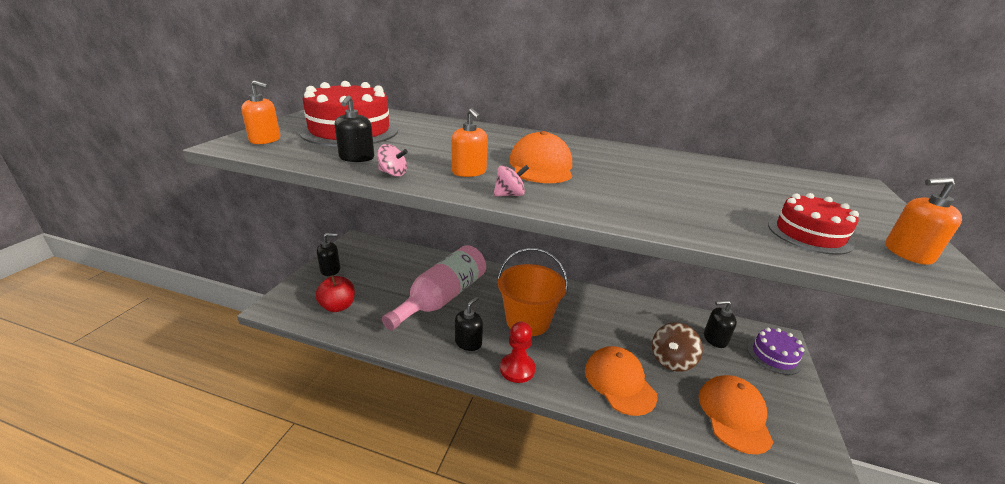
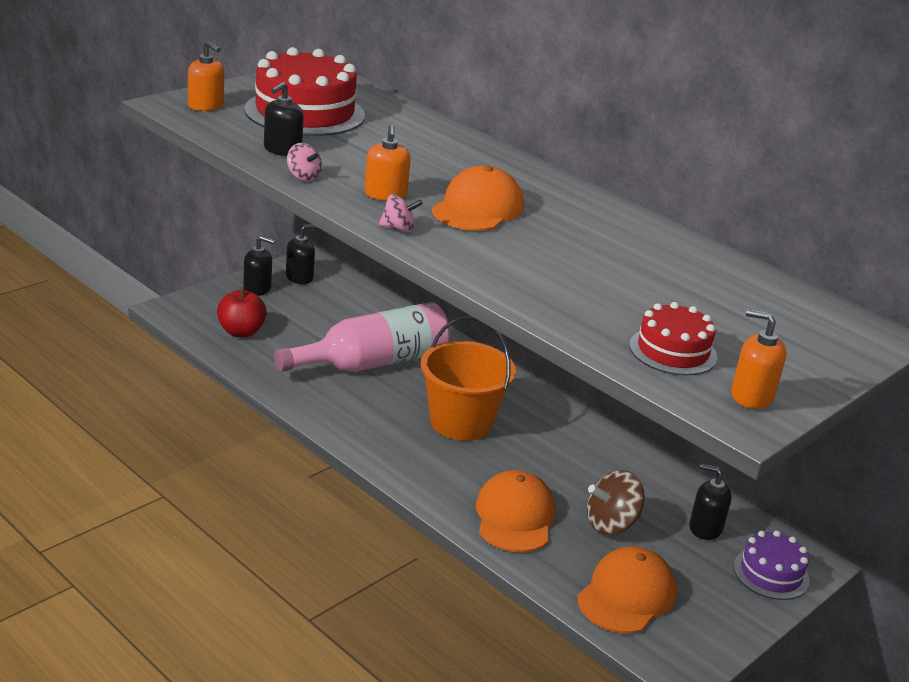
camera: 25 degrees right, 0 degrees up
(468, 342) = (366, 417): black soap dispenser -> black soap dispenser (299, 277)
(517, 369) = (401, 461): red pawn -> none

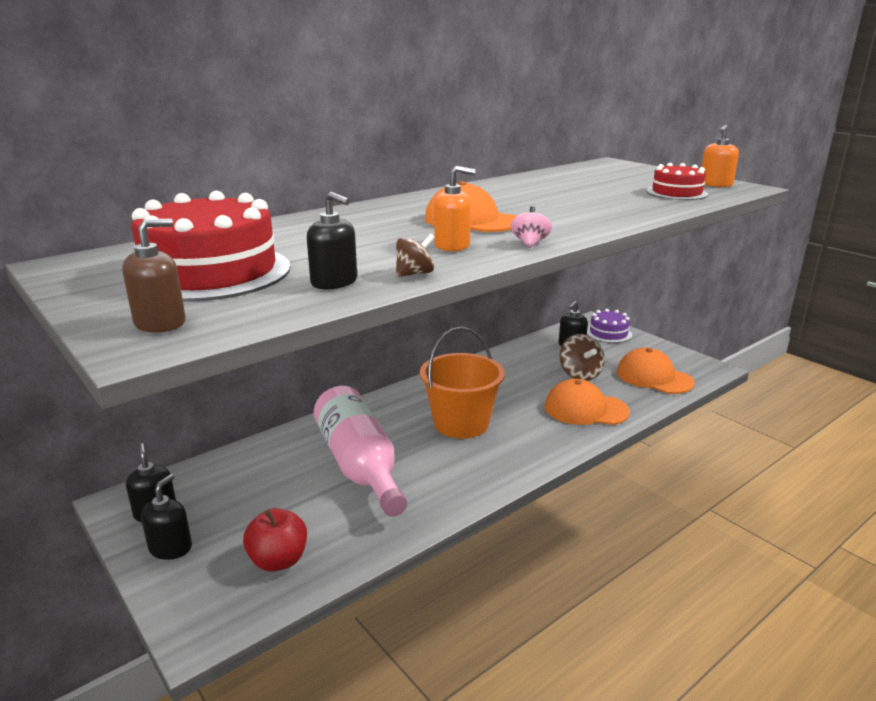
camera: 80 degrees left, 5 degrees down
(206, 106) = (160, 323): orange soap dispenser -> brown soap dispenser
(303, 177) = (414, 274): pink spinning top -> brown spinning top

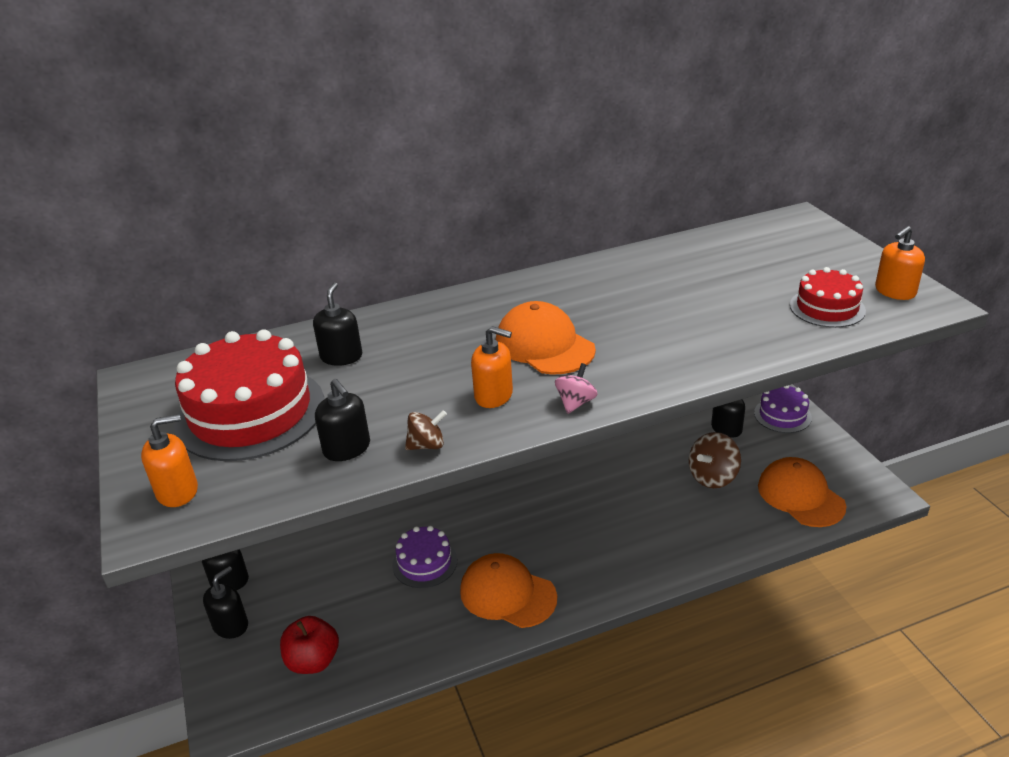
camera: 20 degrees right, 10 degrees up
(160, 323) = (177, 491): brown soap dispenser -> orange soap dispenser
(283, 238) = (341, 356): none -> black soap dispenser
(359, 465) = (424, 563): pink bottle -> purple cake
(461, 423) = (547, 526): orange bucket -> none
(580, 374) = (713, 477): brown spinning top -> brown spinning top turned 45 degrees clockwise
(585, 409) = (693, 530): orange cap -> orange cap (507, 594)

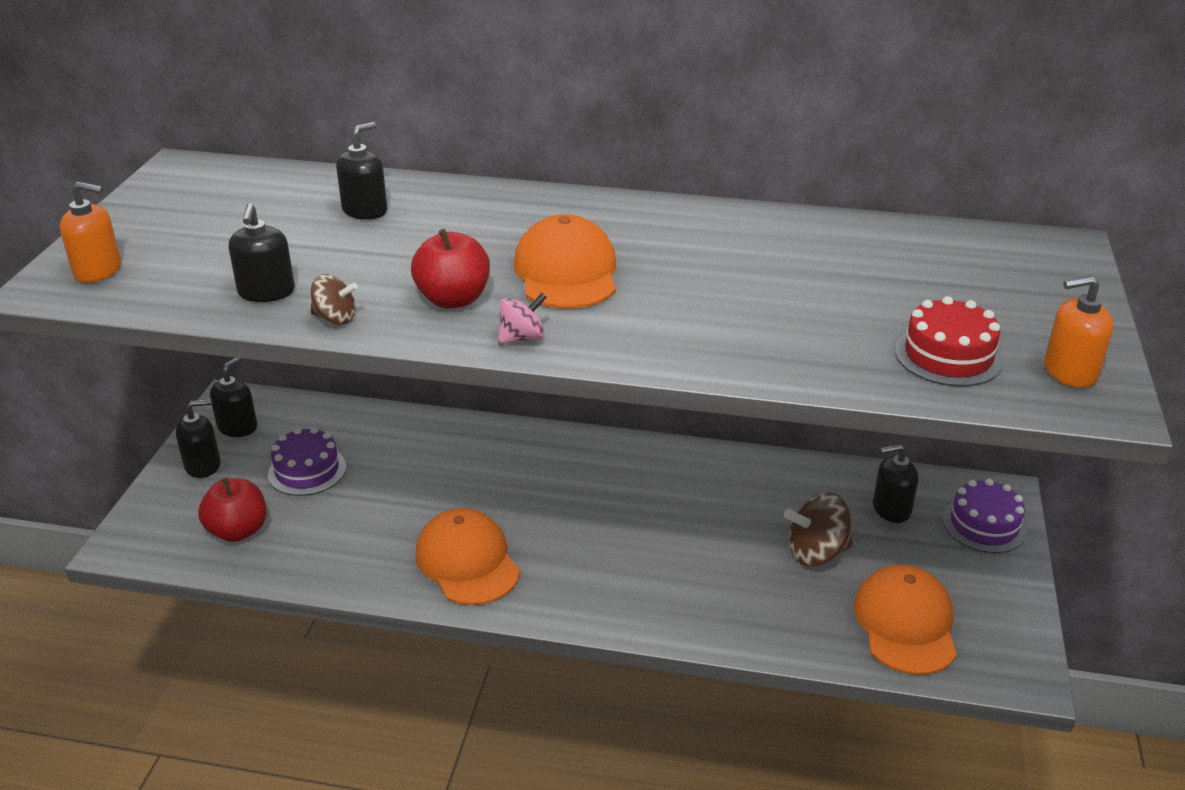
camera: 30 degrees right, 0 degrees up
(250, 412) = (230, 229): red cake -> none
(424, 563) = (419, 493): purple cake -> purple cake (307, 470)
(494, 395) = (453, 299): orange soap dispenser -> red apple

